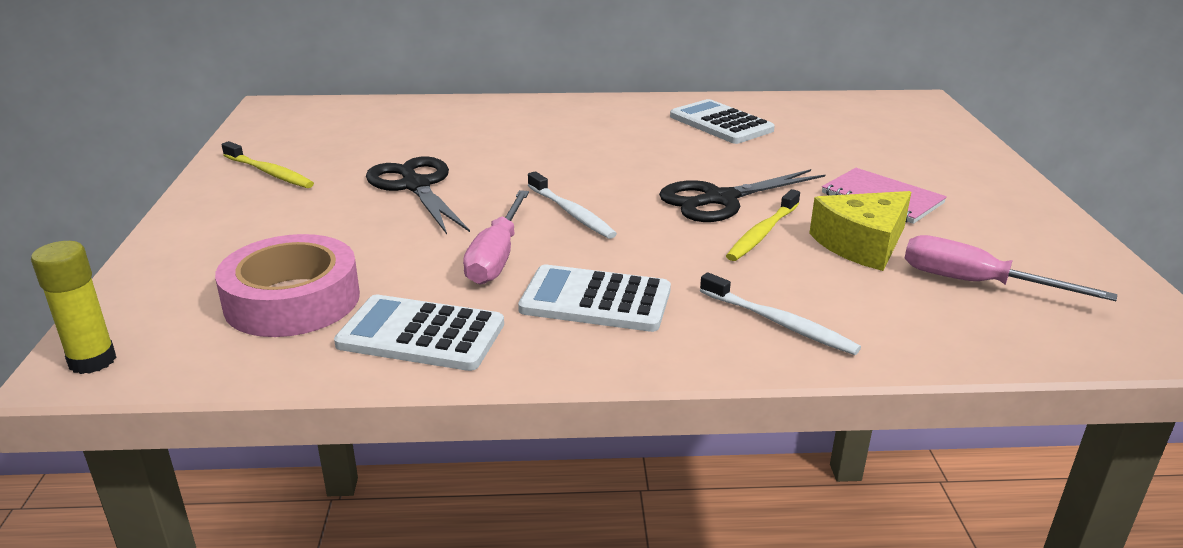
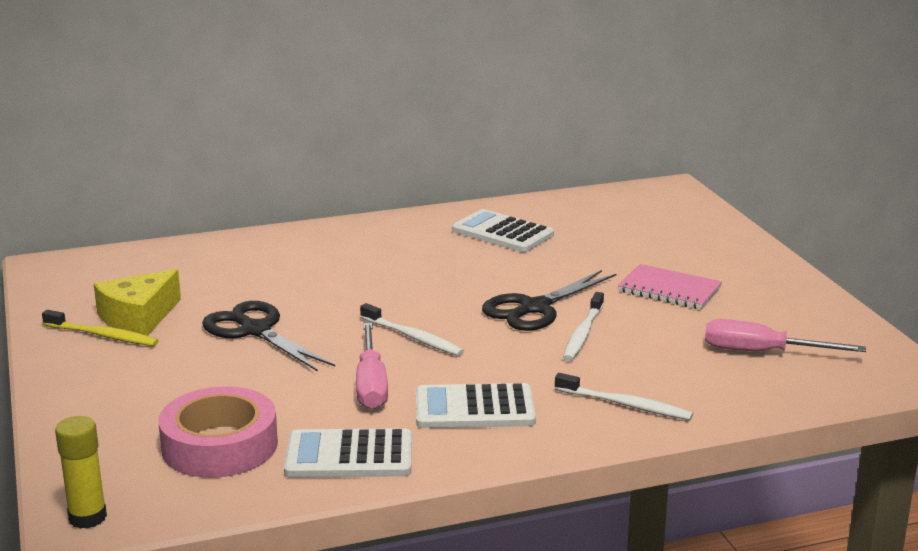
camera: 15 degrees left, 5 degrees down
(762, 233) = (583, 333): yellow toothbrush -> white toothbrush
(862, 244) = (666, 332): yellow cheese -> yellow cheese (138, 317)

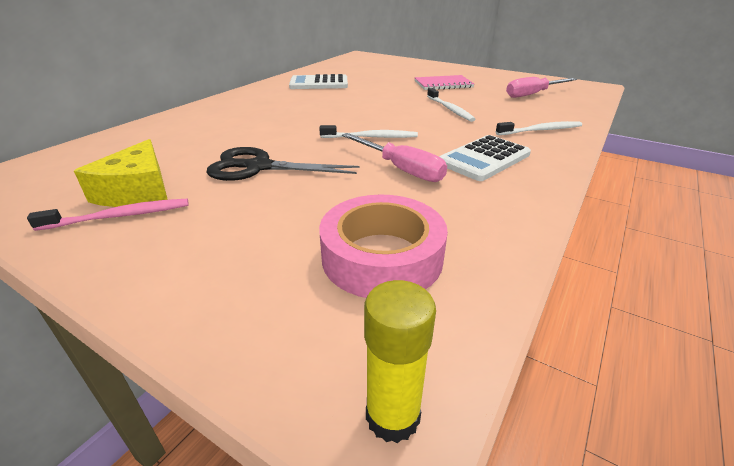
camera: 40 degrees left, 10 degrees up
(103, 336) = (119, 216): yellow toothbrush -> pink toothbrush
(349, 456) = (483, 217): white calculator -> none
(534, 308) = (404, 106): black scissors -> none

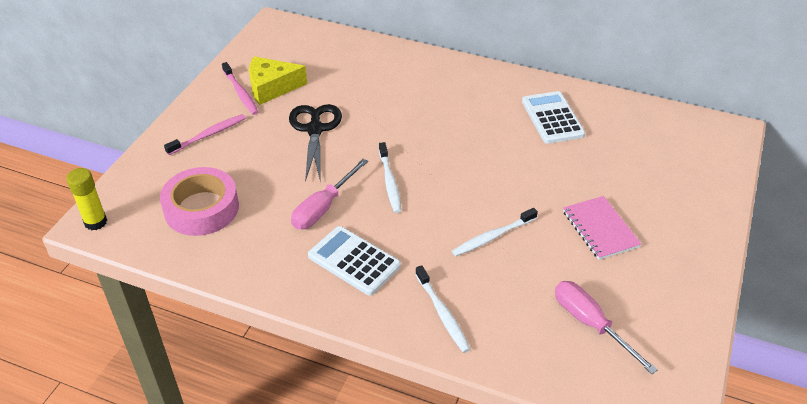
camera: 80 degrees right, 10 degrees up
(200, 248) = (208, 135): none -> pink toothbrush

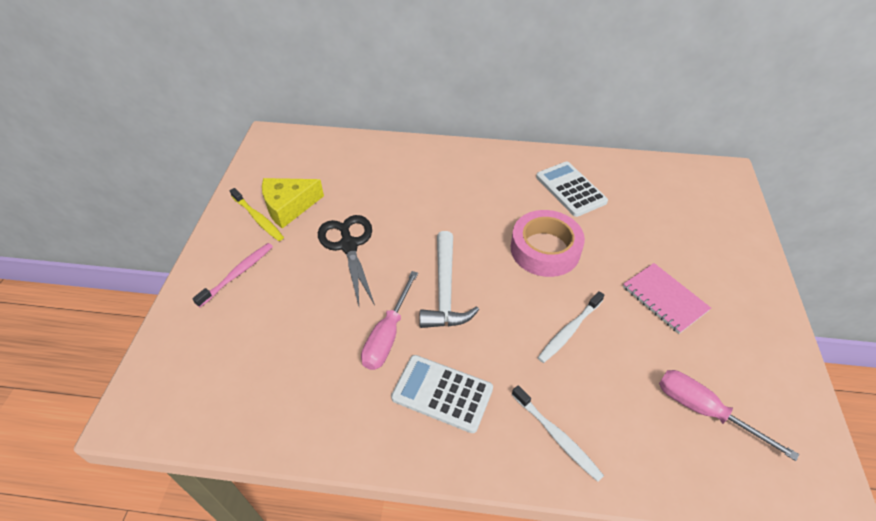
camera: 15 degrees left, 5 degrees up
(95, 222) = (135, 412): yellow glue stick -> none
(201, 208) = (255, 366): pink tape -> pink tape (545, 249)
(240, 93) = (258, 218): pink toothbrush -> yellow toothbrush
(390, 182) = (445, 290): white toothbrush -> white hammer

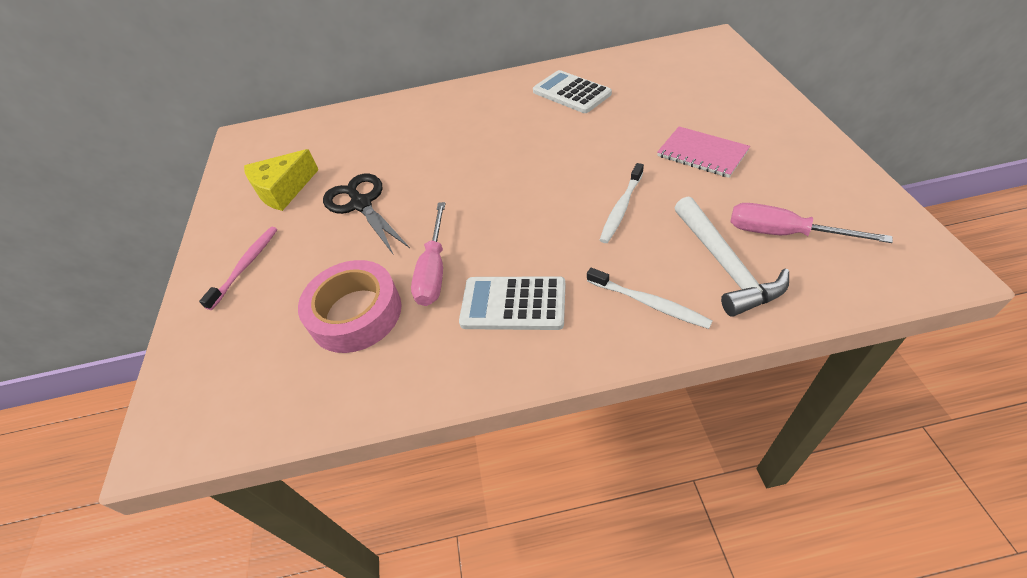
camera: 10 degrees left, 0 degrees up
(258, 218) = (252, 210): yellow toothbrush -> none
(445, 290) = (479, 212): white hammer -> white hammer (724, 265)
(545, 249) = (567, 148): pink tape -> pink tape (355, 313)

